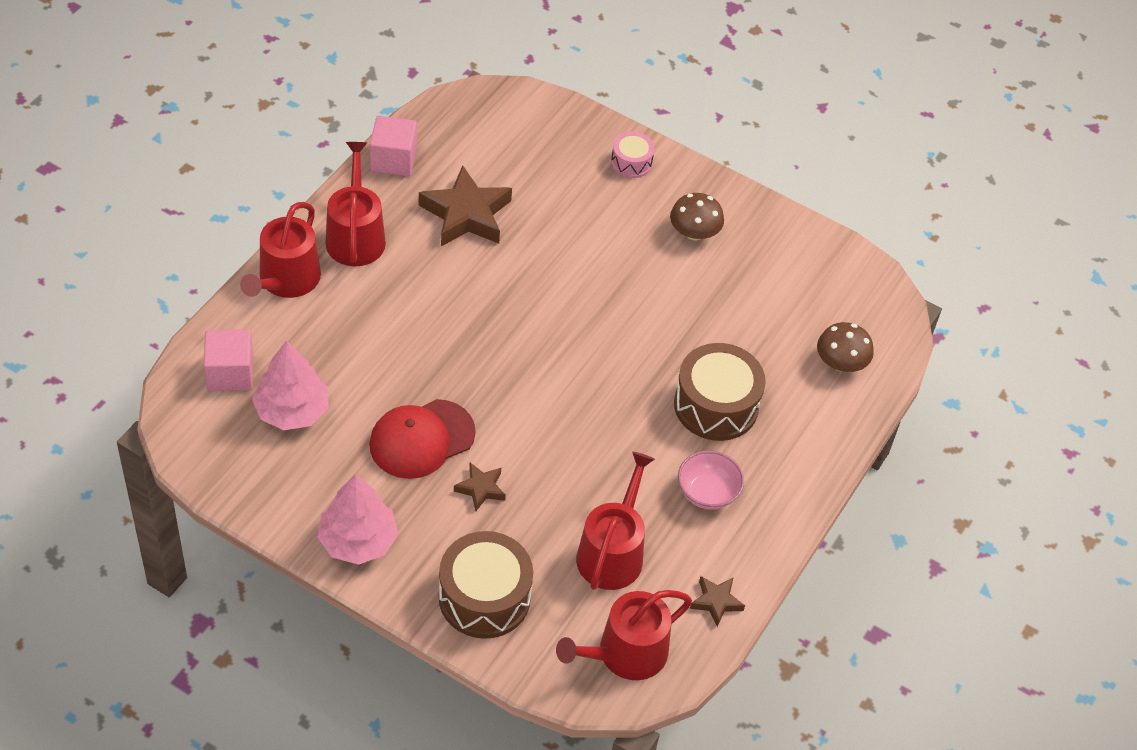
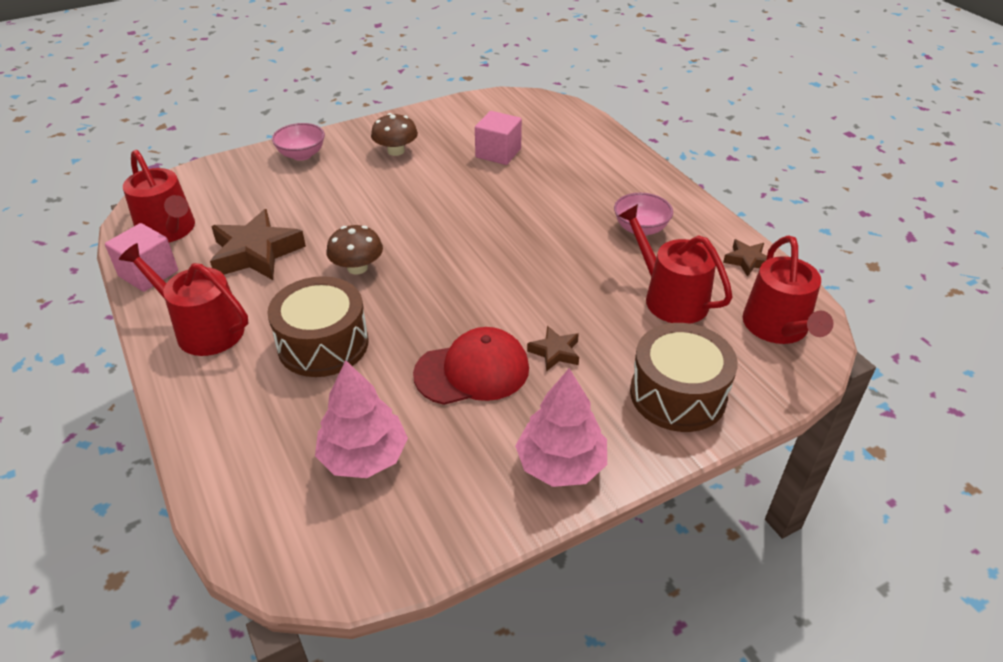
camera: 55 degrees left, 10 degrees down
(230, 373) = (272, 492): pink cube -> pink cube (498, 153)
(286, 280) = (201, 399): red watering can -> red watering can (169, 230)
(421, 439) = (472, 371): red cap -> red cap turned 105 degrees counterclockwise
(631, 162) = (301, 155): pink drum -> pink bowl
(716, 405) = (561, 196): brown drum -> brown drum (323, 344)
(841, 363) = (565, 133): brown mushroom -> brown mushroom (357, 267)

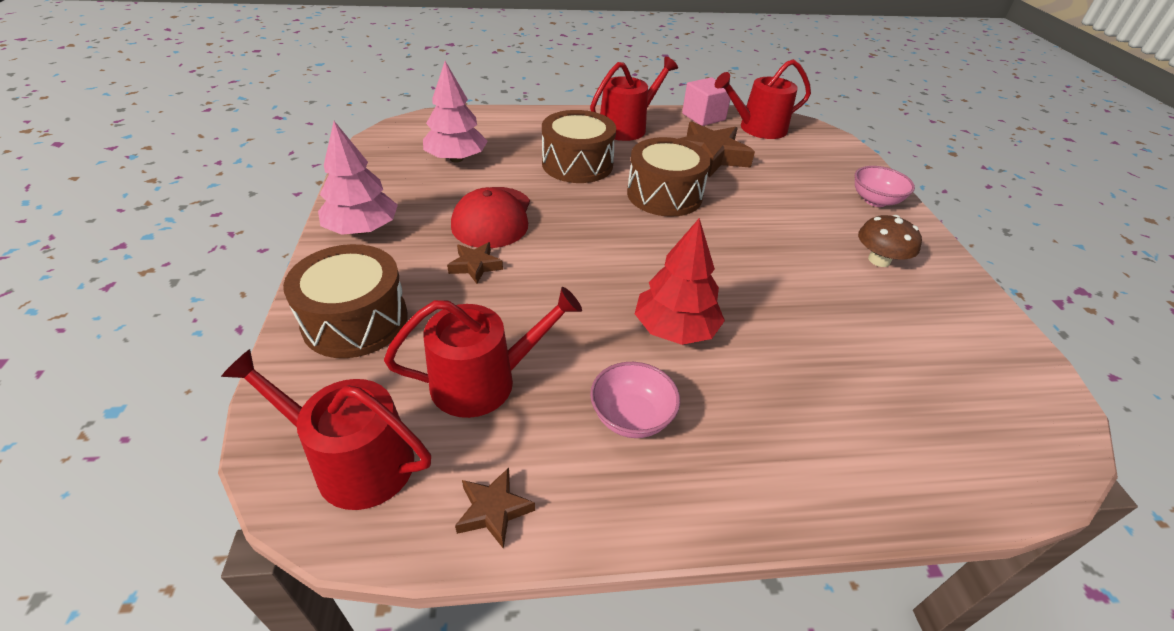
camera: 110 degrees right, 0 degrees up
(357, 267) = (664, 195): brown mushroom -> brown drum
(498, 153) = (866, 342): pink cube -> none
(547, 227) = (675, 329): none -> red tree

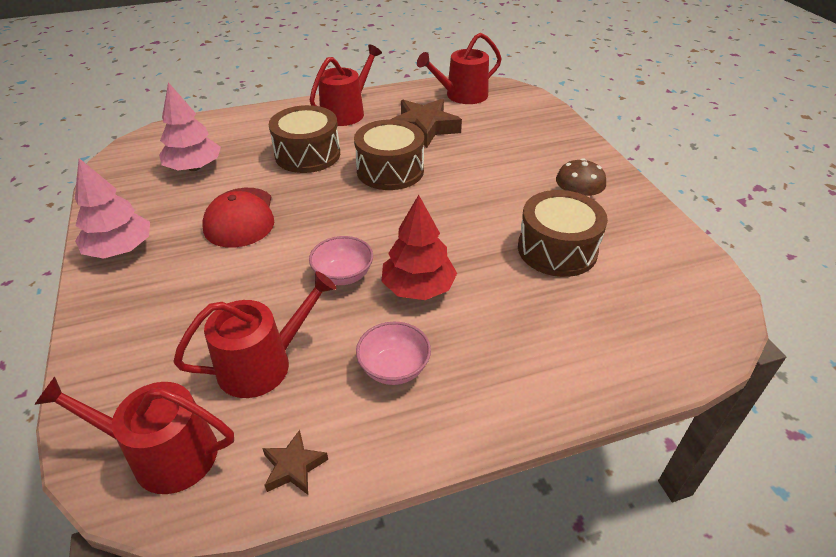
camera: 10 degrees left, 0 degrees up
(355, 320) = (135, 334): brown drum -> brown drum (557, 249)
(475, 266) = (234, 264): brown star -> none
(703, 117) = (413, 92): pink cube -> none
(875, 200) = (568, 146): pink bowl -> pink bowl (343, 275)

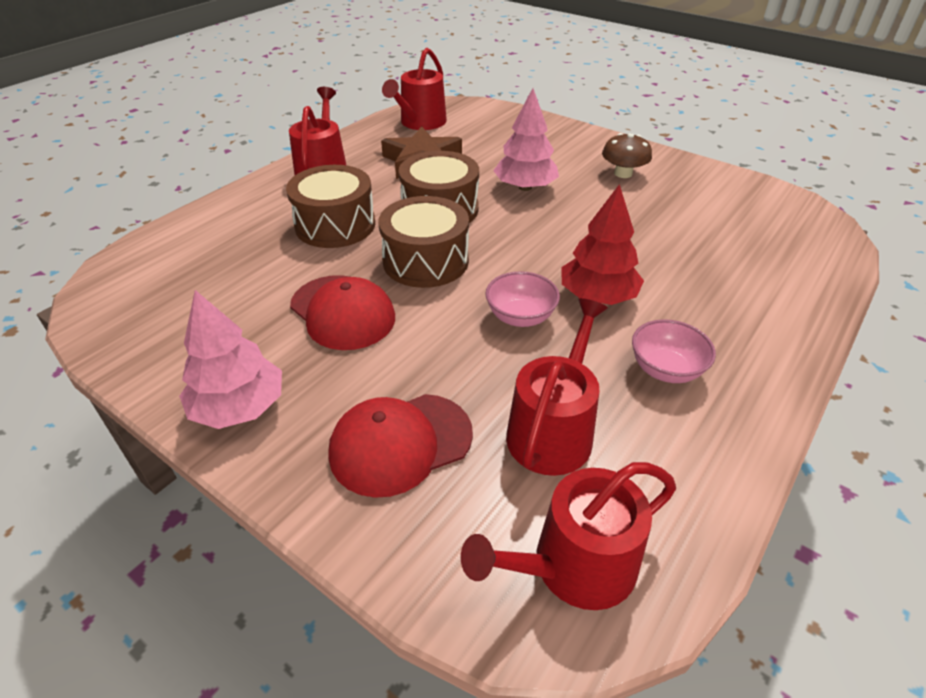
camera: 35 degrees left, 0 degrees up
(169, 319) = (400, 443): none -> red cap
(194, 167) = (216, 286): pink tree -> pink tree (525, 187)
(294, 467) = (698, 496): brown star -> none
(557, 249) = (660, 218): brown drum -> brown drum (425, 261)

